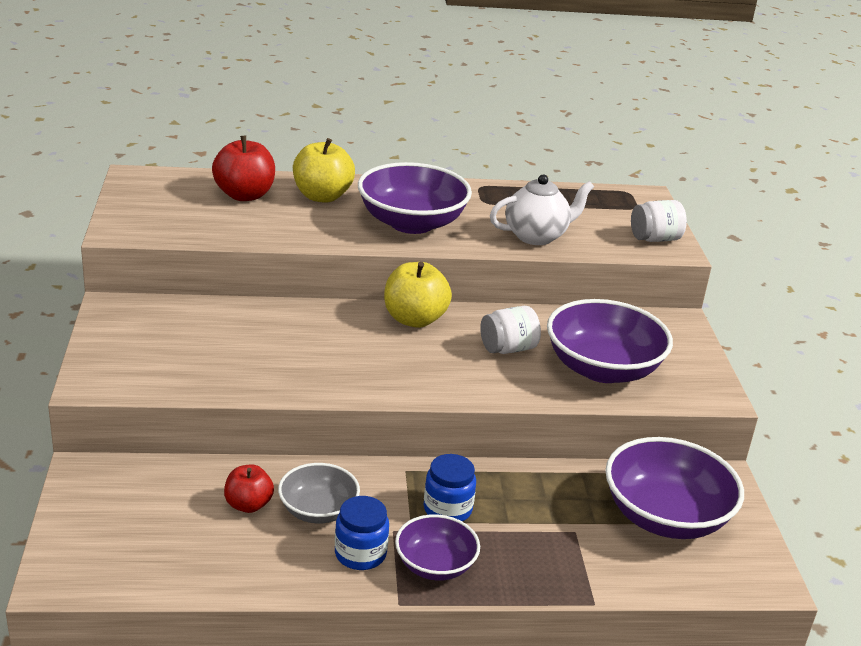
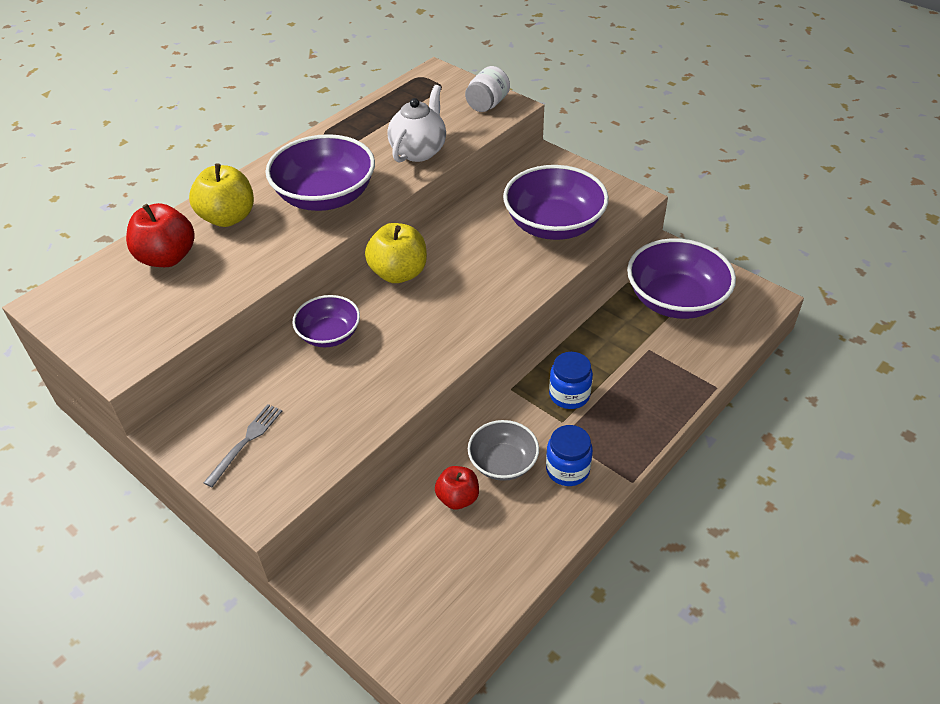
camera: 40 degrees left, 15 degrees up
(142, 343) = (245, 442): none -> grey fork
(435, 565) = (614, 438): purple bowl -> purple bowl (329, 334)
(508, 349) = (484, 252): white jar -> none

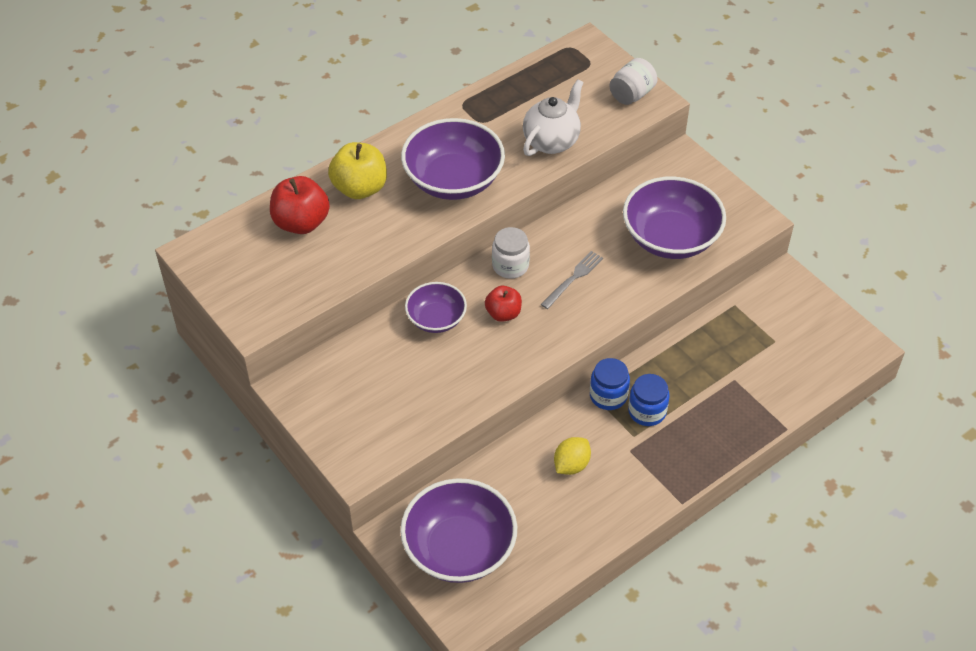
camera: 10 degrees right, 5 degrees up
(245, 442) = (350, 409): grey fork -> grey fork (573, 279)
(399, 273) = (510, 266): yellow apple -> white jar
(458, 498) = (524, 489): red apple -> red apple (503, 313)
(503, 463) = (571, 465): grey bowl -> yellow lemon
(567, 469) = (627, 481): blue jar -> blue jar (608, 396)
(675, 300) = (776, 333): purple bowl -> purple bowl (459, 548)

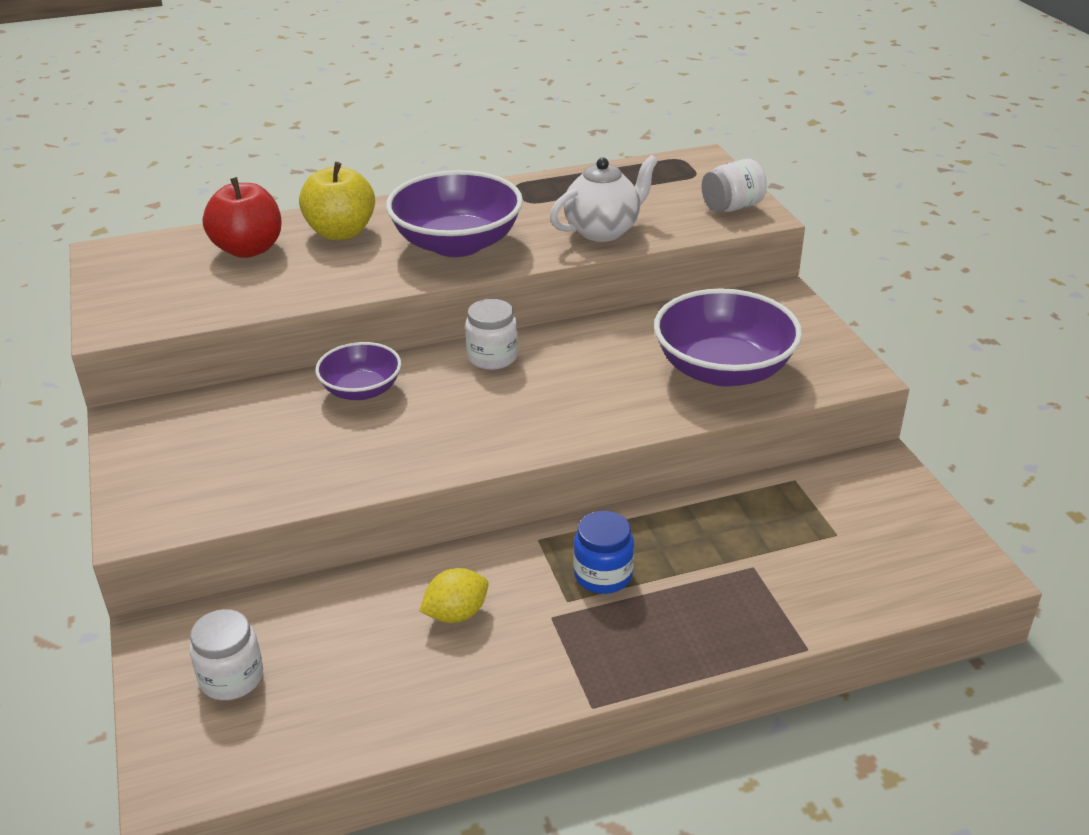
camera: 20 degrees right, 15 degrees down
(459, 548) = (231, 678): purple bowl -> white jar
(503, 313) = (450, 402): red apple -> none
(573, 279) = (565, 385): grey fork -> none
(608, 396) = (558, 543): blue jar -> none

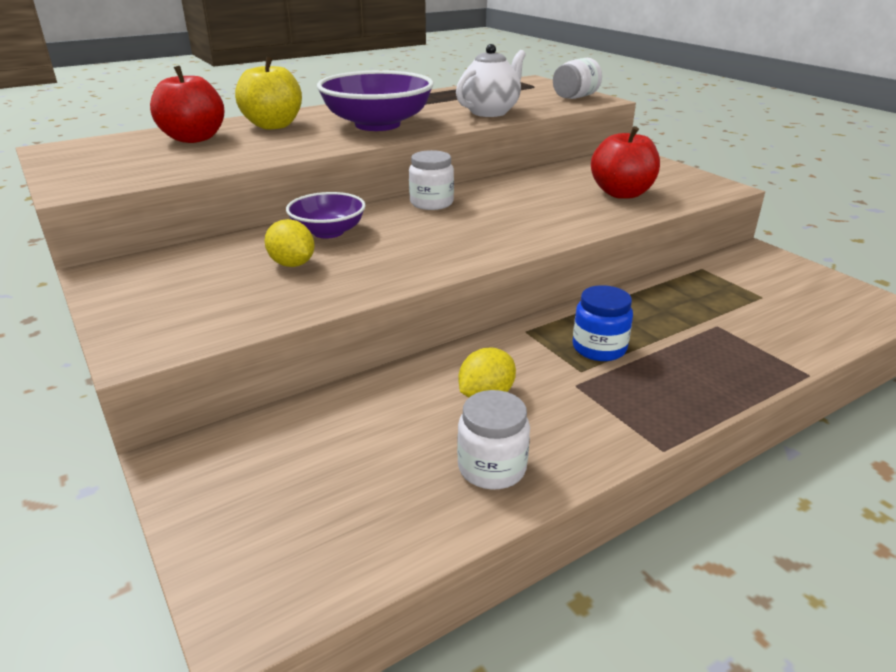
camera: 15 degrees left, 5 degrees down
(231, 678) = (279, 488): white jar -> white jar (492, 468)
(307, 434) = (292, 264): none -> yellow lemon
(723, 370) = (621, 193): purple bowl -> red apple

